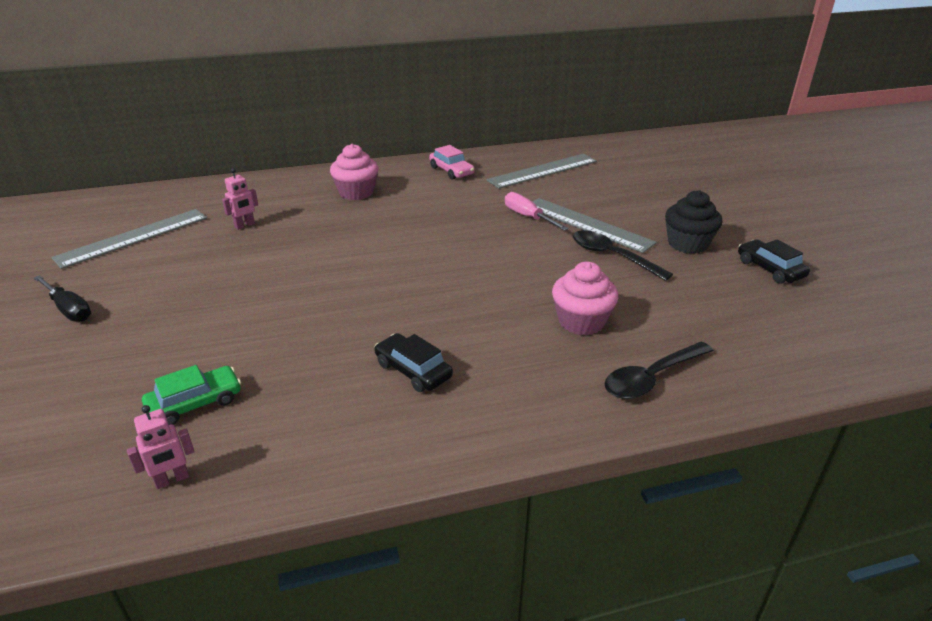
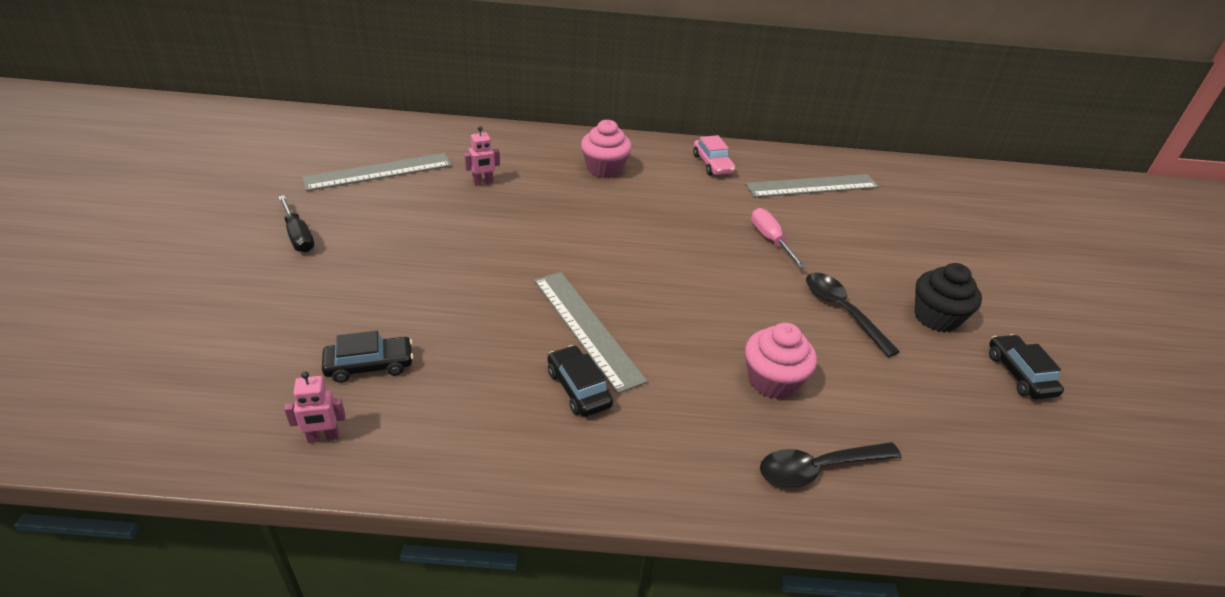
camera: 15 degrees right, 5 degrees up
(195, 403) = (369, 365): green car -> black car
(587, 224) = (832, 265): grey ruler -> grey ruler (586, 328)

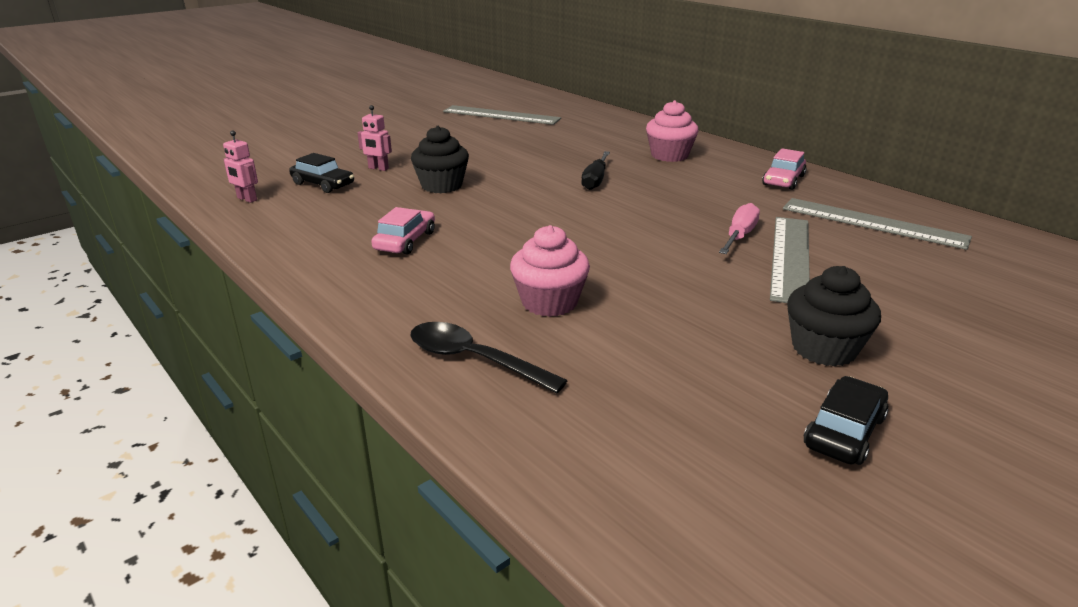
camera: 50 degrees right, 10 degrees down
(298, 236) = (400, 127): black screwdriver -> black screwdriver (595, 180)
(483, 182) = (558, 137): pink robot -> pink robot (378, 168)
(490, 301) = (442, 186): none -> black cupcake
(578, 388) = (405, 241): black car -> pink car
(586, 328) = (473, 219): grey ruler -> grey ruler (790, 257)
(842, 311) = (714, 299): black spoon -> none

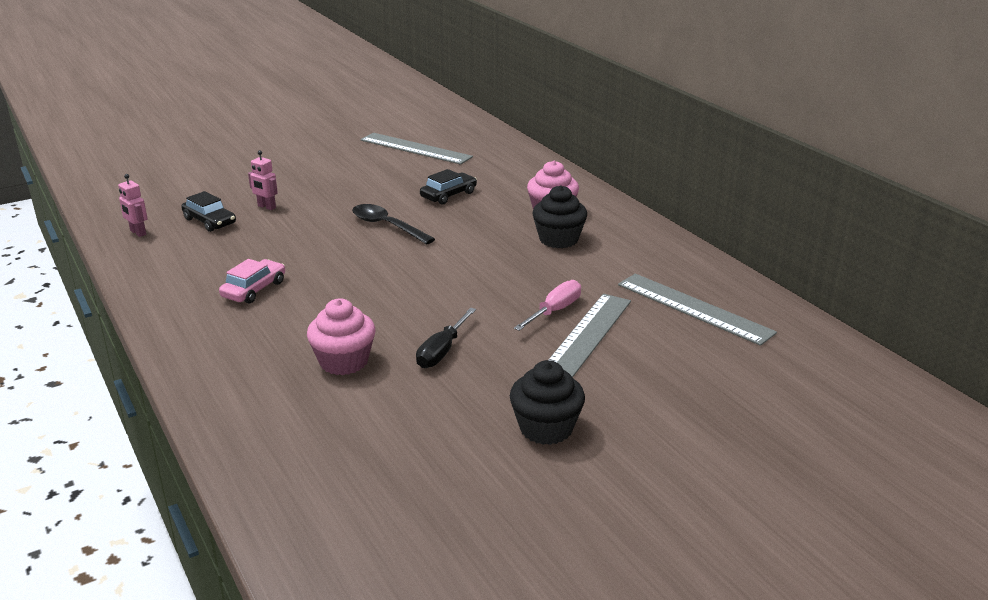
camera: 10 degrees right, 0 degrees up
(442, 186) = (314, 231): black cupcake -> black cupcake (558, 239)
(474, 360) = (255, 406): black spoon -> black spoon (387, 226)
(595, 180) = (460, 237): black screwdriver -> black screwdriver (441, 351)
(783, 180) = (644, 251): pink car -> none
(844, 432) = (507, 498): black car -> black car (448, 195)

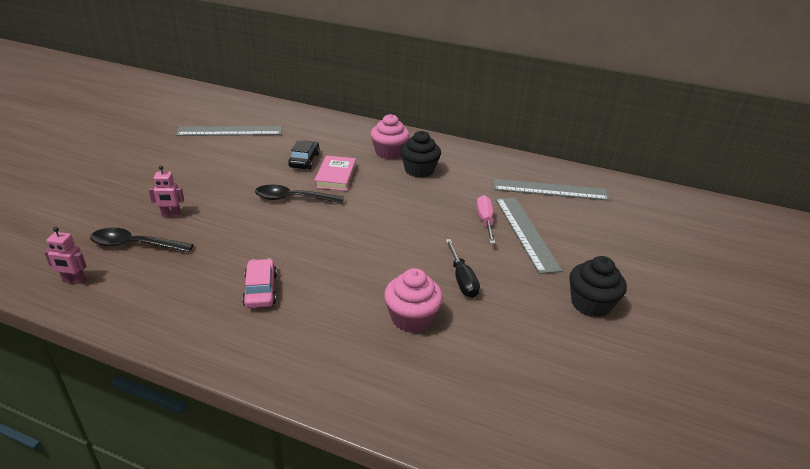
camera: 40 degrees left, 5 degrees up
(209, 221) = (135, 245): black car -> black spoon
(458, 218) = (335, 176): none -> pink book

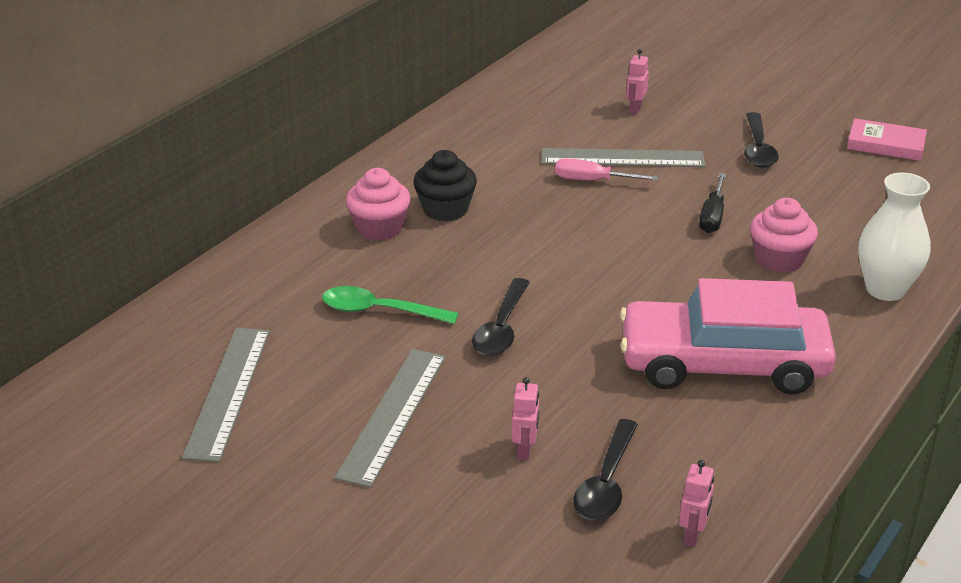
camera: 75 degrees left, 0 degrees up
(260, 290) = (723, 363): pink car -> pink car, size x2.35
(304, 160) = (379, 311): black car -> green spoon
(335, 176) = (442, 284): pink book -> pink book (885, 144)
(383, 389) = (885, 289): none -> white vase
(462, 280) = (712, 217): black screwdriver -> black screwdriver turned 105 degrees clockwise
(550, 190) = (526, 121): grey ruler -> grey ruler (392, 415)
(590, 304) = (758, 149): black cupcake -> black spoon
(607, 235) = (635, 109): none -> pink robot

